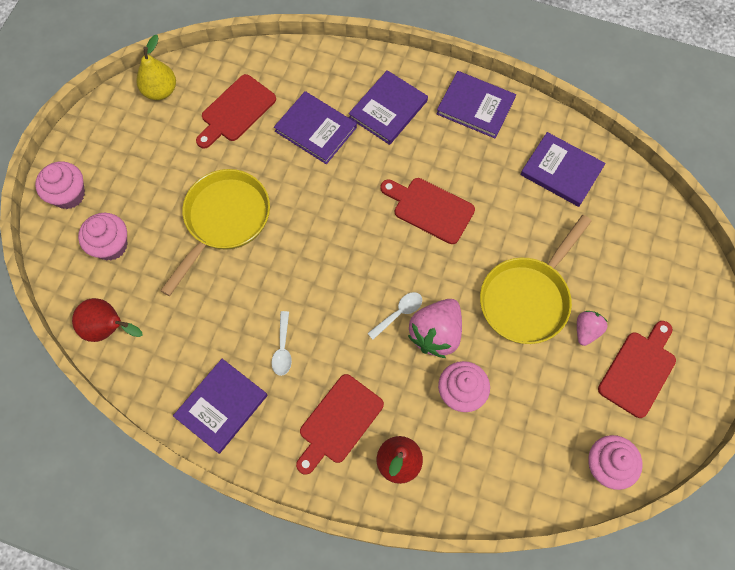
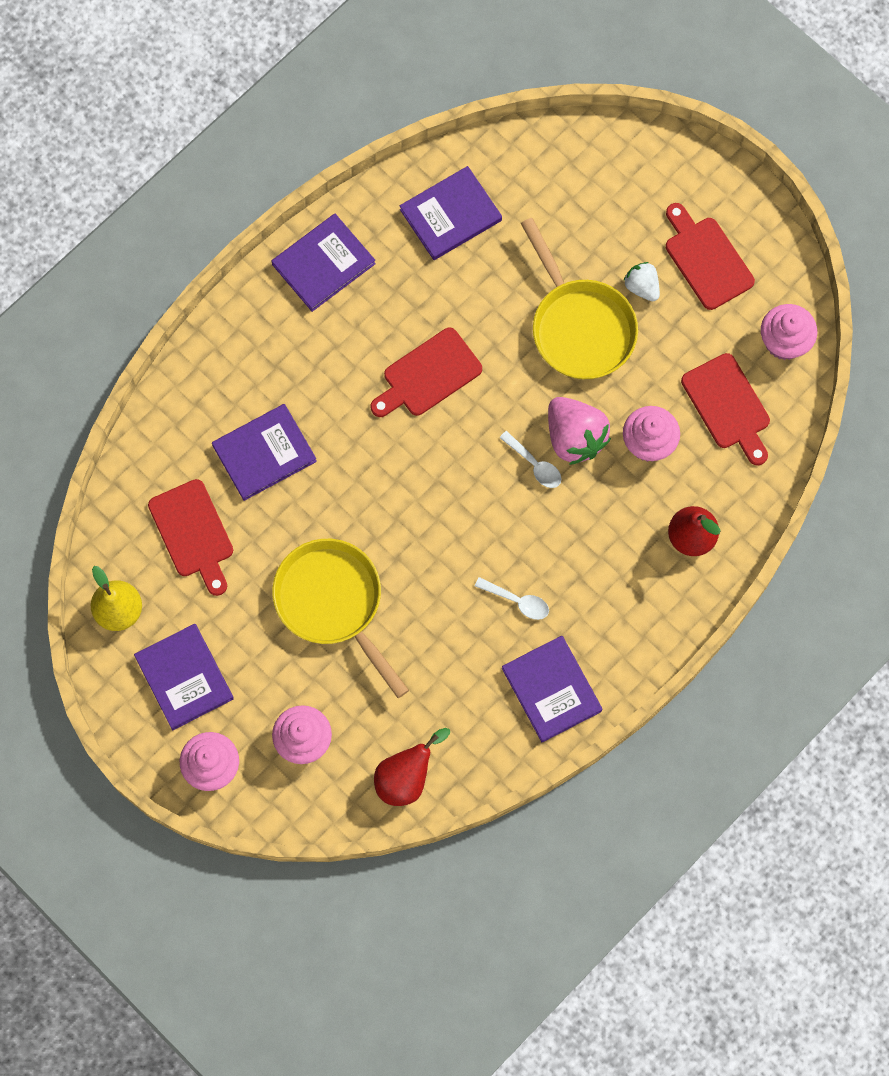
camera: 65 degrees left, 5 degrees up
(338, 422) = (623, 578): red cutting board -> red cutting board (728, 406)
(388, 109) = (278, 361): purple book -> purple book (184, 677)
(399, 313) = (534, 464): white spoon -> white spoon turned 150 degrees clockwise
(586, 330) = (642, 287): pink strawberry -> white strawberry

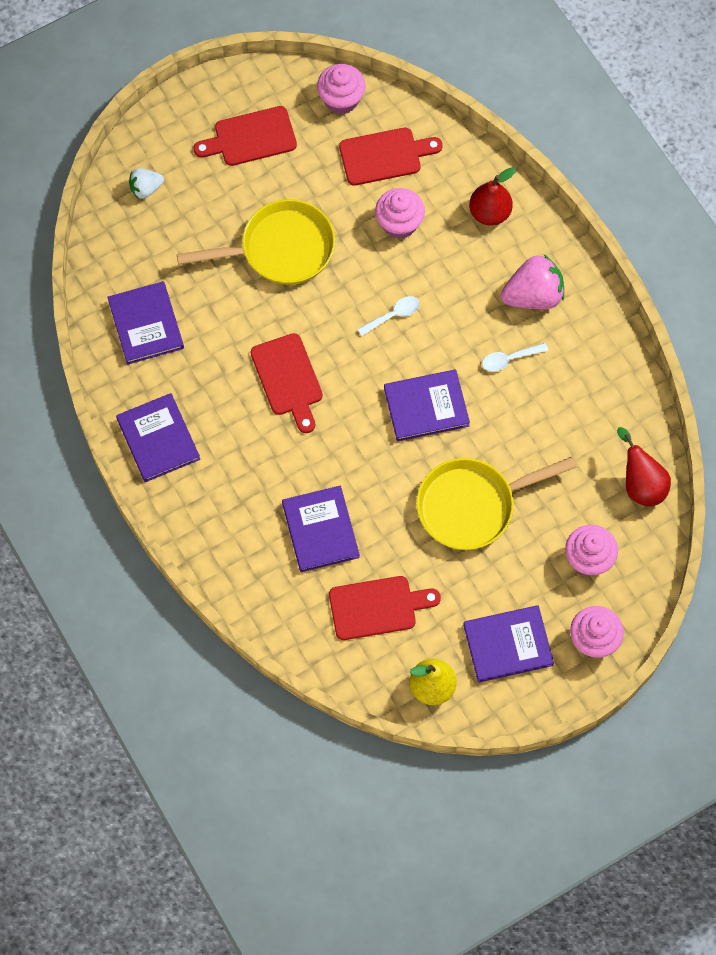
camera: 75 degrees left, 5 degrees down
(517, 601) = (509, 359): white spoon -> white spoon turned 150 degrees counterclockwise
(552, 689) = (592, 352): purple book -> purple book (426, 406)
(574, 437) = (378, 278): pink strawberry -> pink strawberry (533, 295)
(642, 287) = (260, 192): white strawberry -> white strawberry (146, 189)

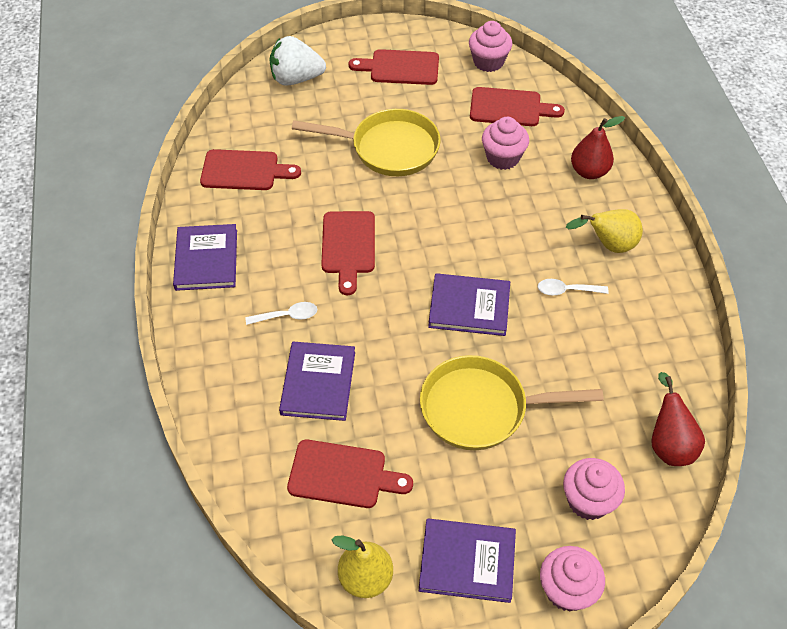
camera: 20 degrees right, 15 degrees down
(146, 189) = (296, 79): white strawberry -> white strawberry, size x1.76
(146, 324) = (244, 170): purple book -> red cutting board
(393, 315) = (468, 224): white spoon -> white spoon (287, 316)
(533, 295) = (608, 245): pink strawberry -> yellow pear

